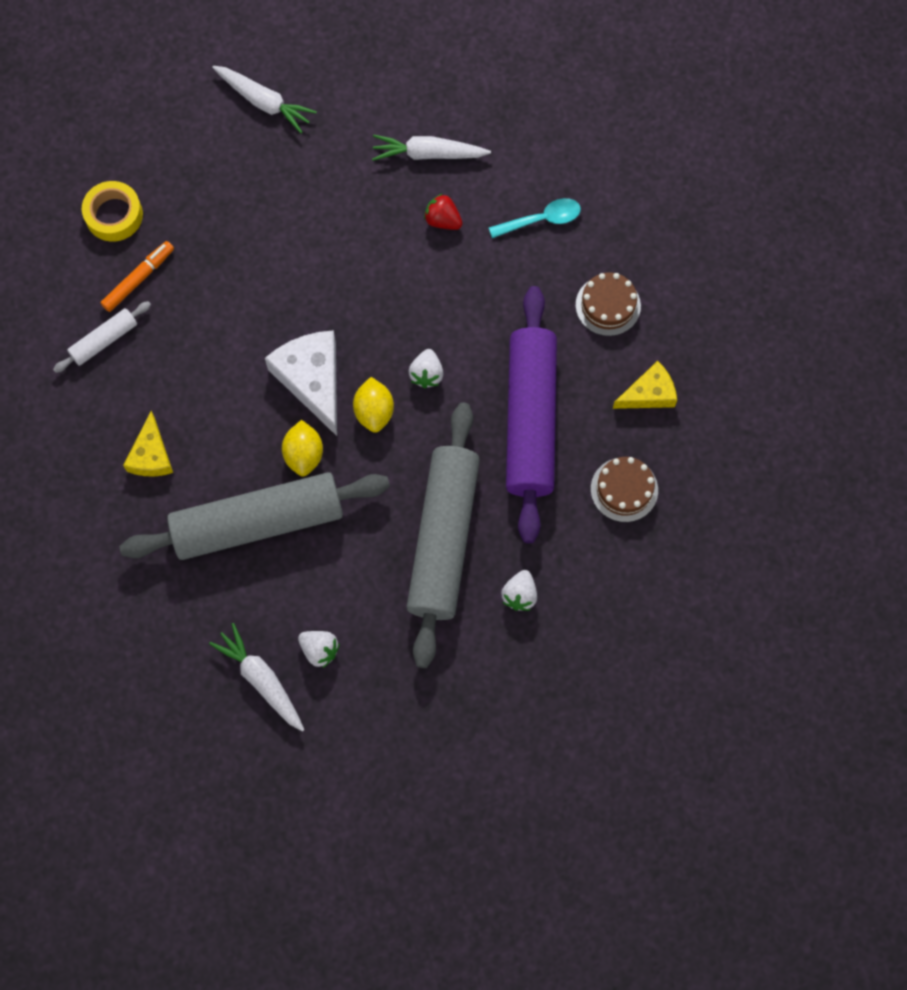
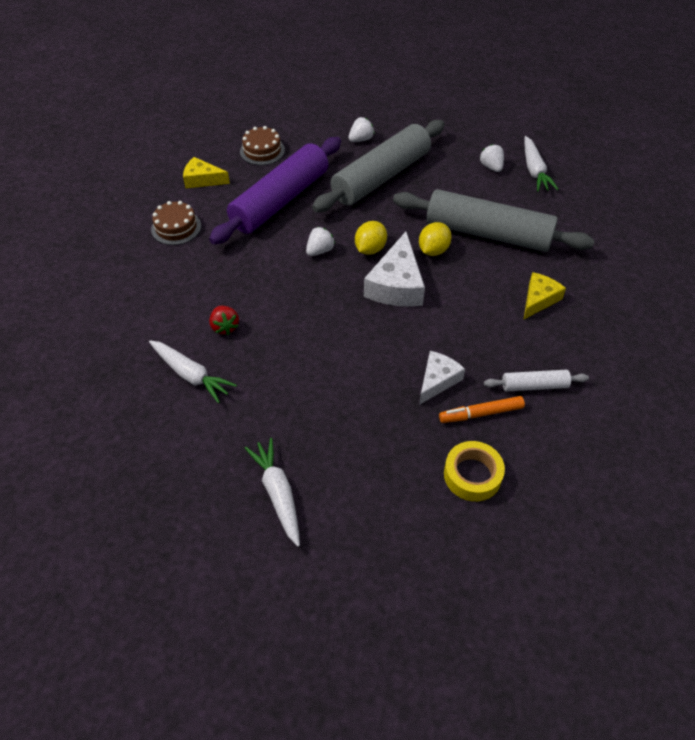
camera: 145 degrees left, 20 degrees down
(198, 289) = (437, 380): none -> white cheese
(541, 220) = (162, 291): turquoise spoon -> none

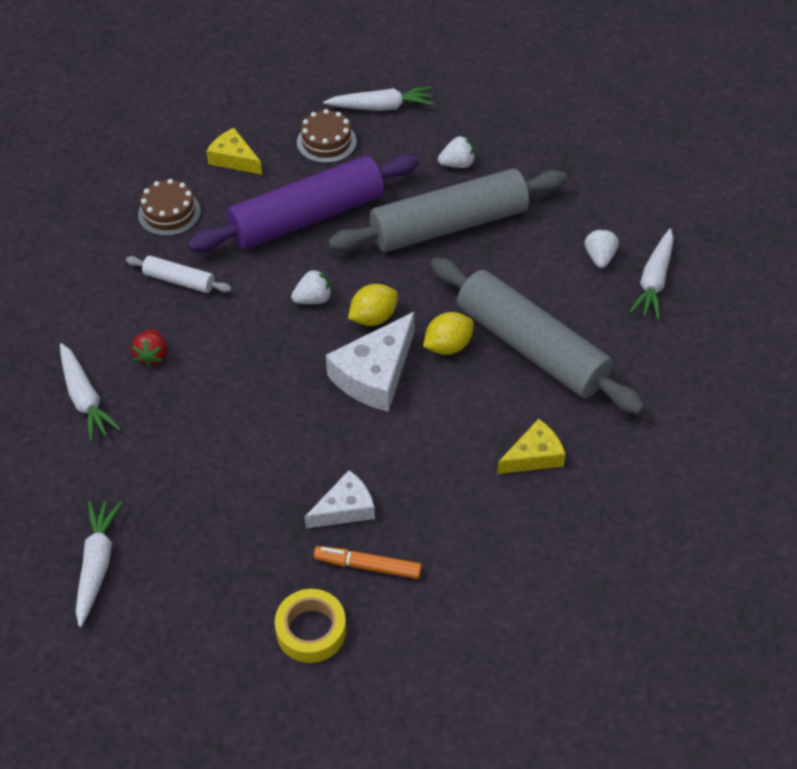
camera: 25 degrees right, 0 degrees up
(286, 120) = (382, 107): none -> white carrot
(534, 385) = (452, 558): white rolling pin -> white rolling pin (179, 280)

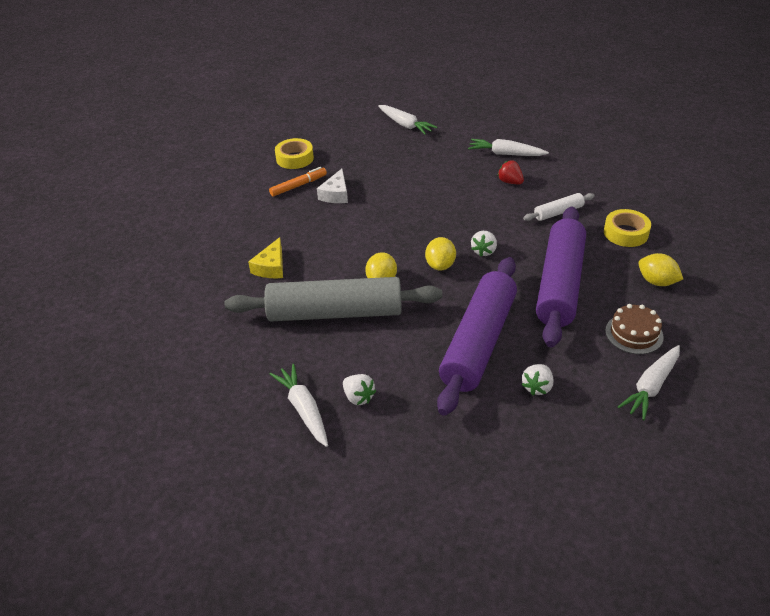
camera: 135 degrees right, 10 degrees down
(169, 213) = (626, 233): brown cake -> yellow tape
(234, 159) = (656, 282): yellow cheese -> yellow lemon
(375, 374) = (399, 244): white cheese -> none
(449, 225) = (478, 342): grey rolling pin -> purple rolling pin

